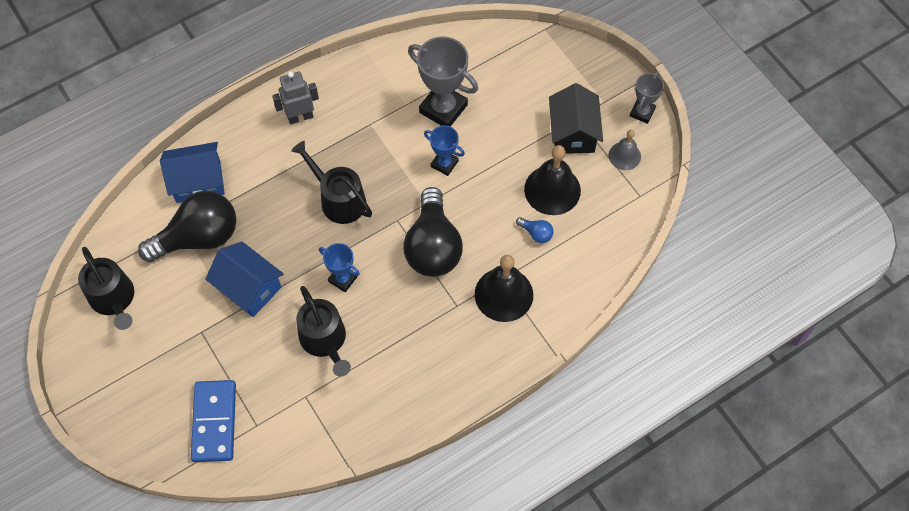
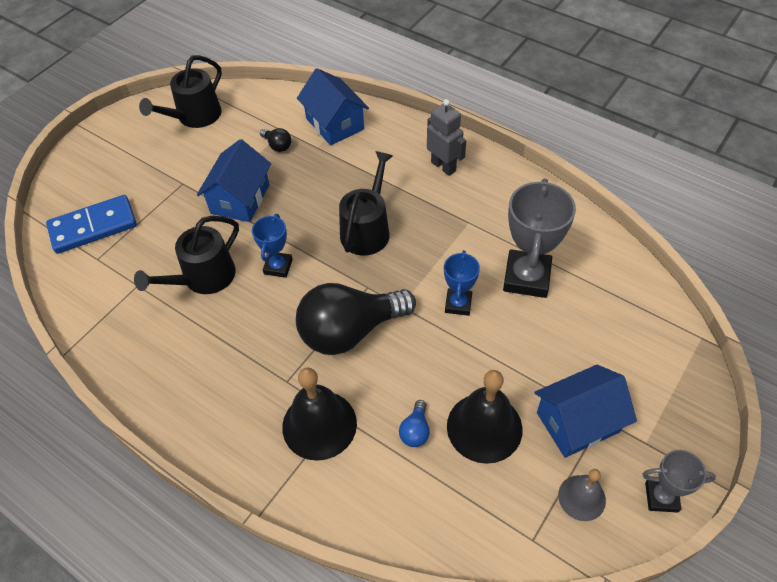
camera: 70 degrees right, 10 degrees down
(198, 237) = (277, 145): black light bulb -> black light bulb, size x0.40
(573, 133) = (578, 422): black house -> blue house

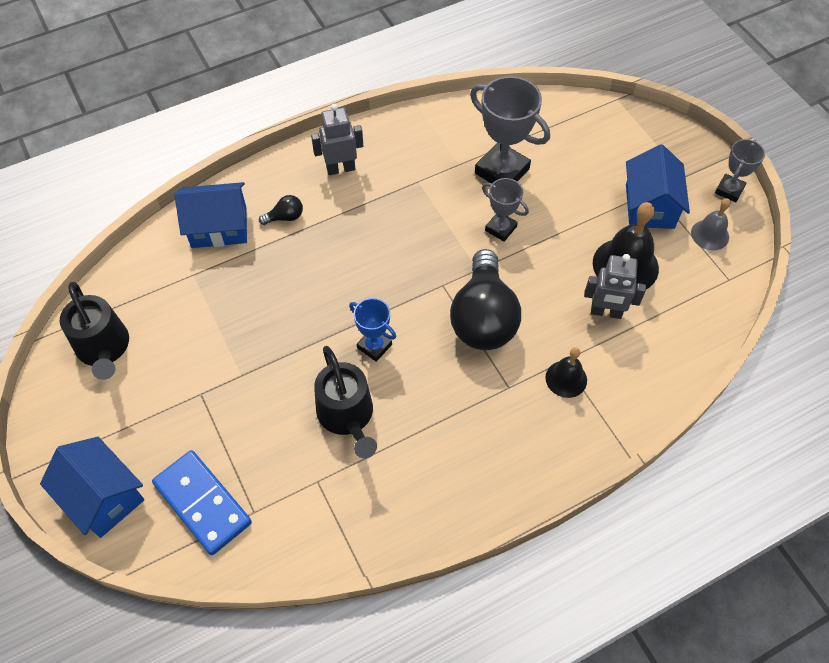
camera: 65 degrees left, 5 degrees up
(93, 226) = (202, 503): blue domino -> blue domino turned 45 degrees counterclockwise
(240, 199) = (263, 347): blue house -> blue house (103, 497)
(277, 145) = (211, 287): black light bulb -> black light bulb (285, 217)
(319, 424) = (566, 379): black bell -> black bell, size x0.58
(367, 230) = (377, 258): black watering can -> none
(415, 431) = (606, 312): blue light bulb -> grey robot
(458, 304) = (500, 228): blue trophy -> grey trophy

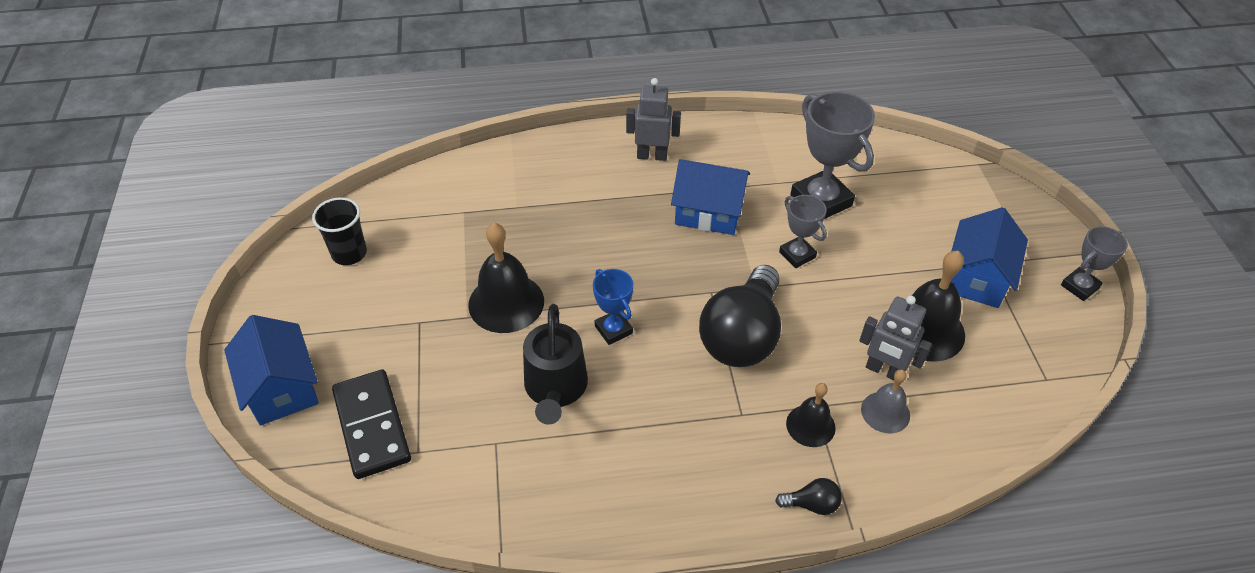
camera: 20 degrees right, 10 degrees down
(104, 348) = (349, 253): black watering can -> black cup
(202, 503) = (372, 426): blue domino -> black domino
(219, 227) = (508, 177): blue house -> blue house (708, 212)
(270, 350) = (506, 302): none -> black bell
(285, 217) = (576, 185): black light bulb -> black light bulb (811, 504)
(710, 234) = (1039, 326): grey bell -> grey bell (885, 412)

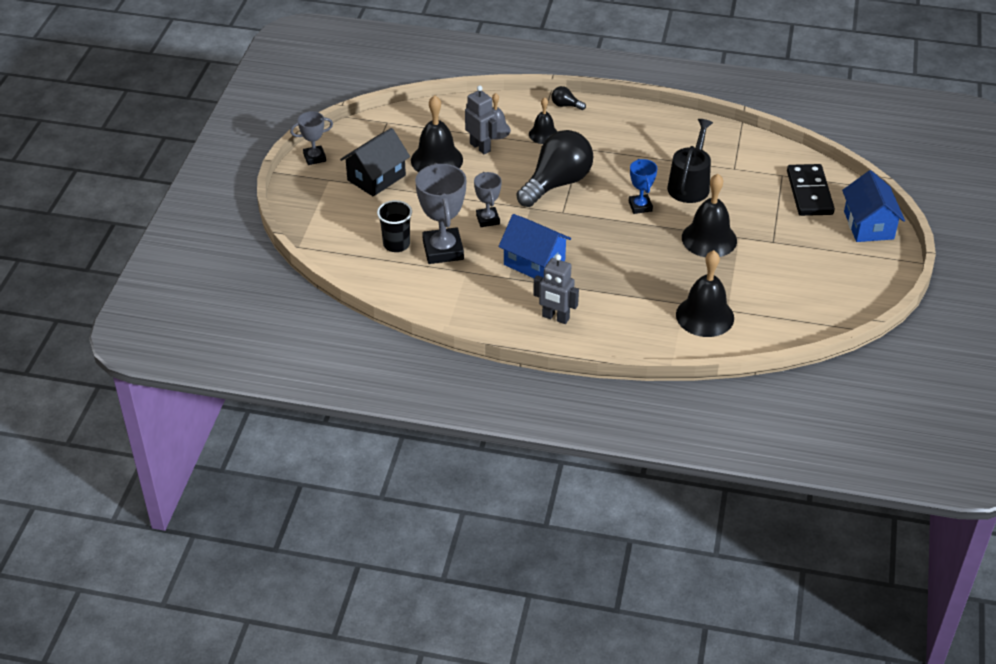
camera: 160 degrees left, 5 degrees down
(349, 253) = (822, 299): black cup -> black cup (396, 244)
(488, 198) = (705, 316): none -> black bell
(977, 278) = (376, 178): blue house -> black house

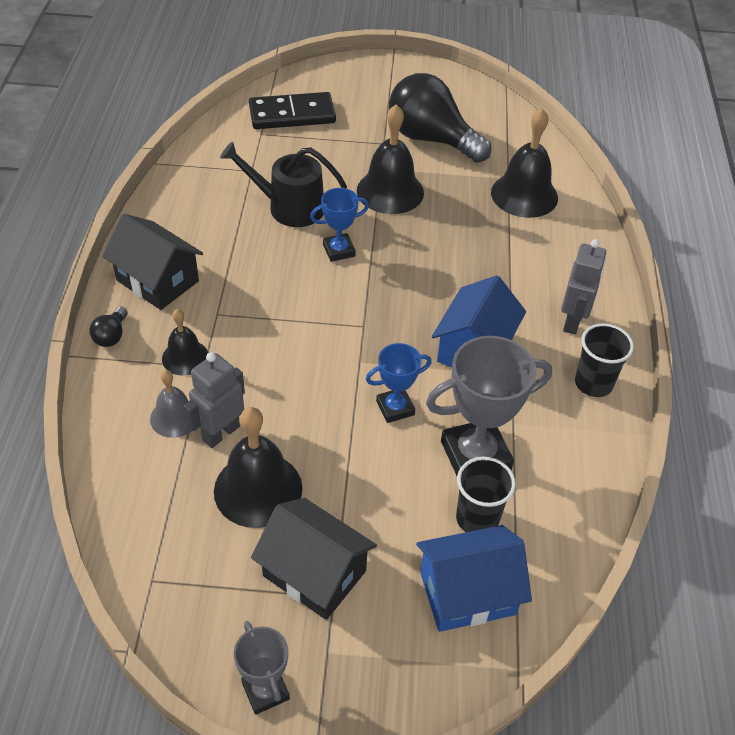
camera: 100 degrees left, 5 degrees up
(487, 219) = (395, 408): grey trophy -> blue trophy
(494, 317) = (593, 383): none -> black cup
(557, 183) = (302, 335): black light bulb -> black light bulb (431, 139)
(614, 123) = (157, 281): none -> black house
(868, 225) = (342, 78): blue house -> blue house (467, 593)

